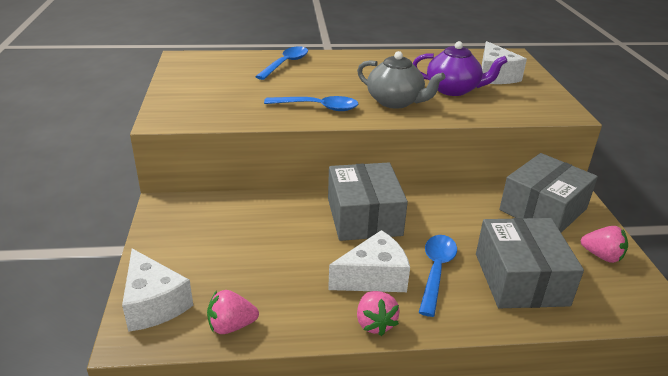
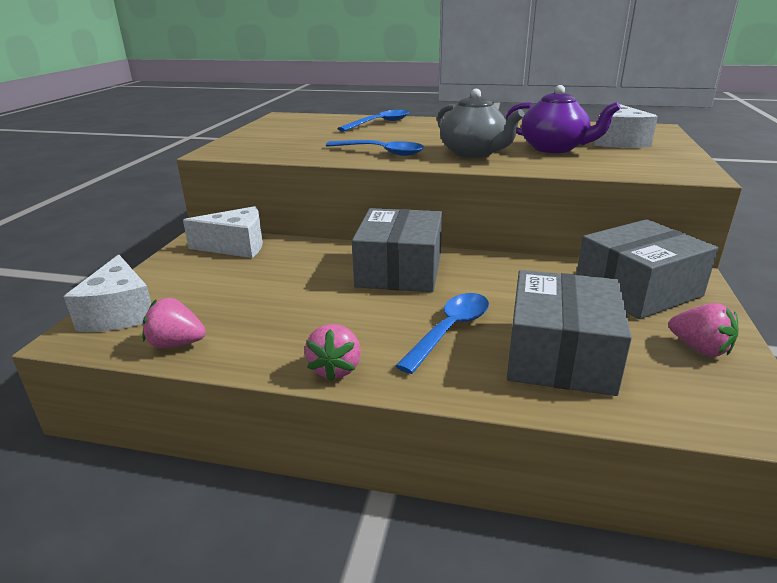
camera: 20 degrees right, 5 degrees down
(373, 277) = (368, 325): white cheese -> white cheese (236, 246)

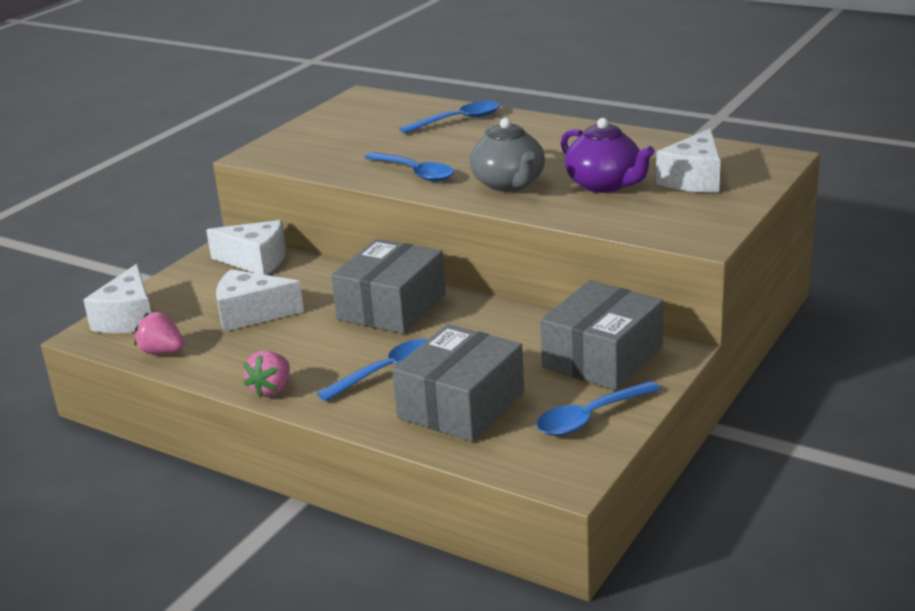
camera: 20 degrees right, 0 degrees up
(260, 292) = (251, 314): none -> white cheese
(637, 290) = (602, 357): grey box -> grey box turned 45 degrees counterclockwise
(699, 348) = (590, 418): pink strawberry -> blue spoon

